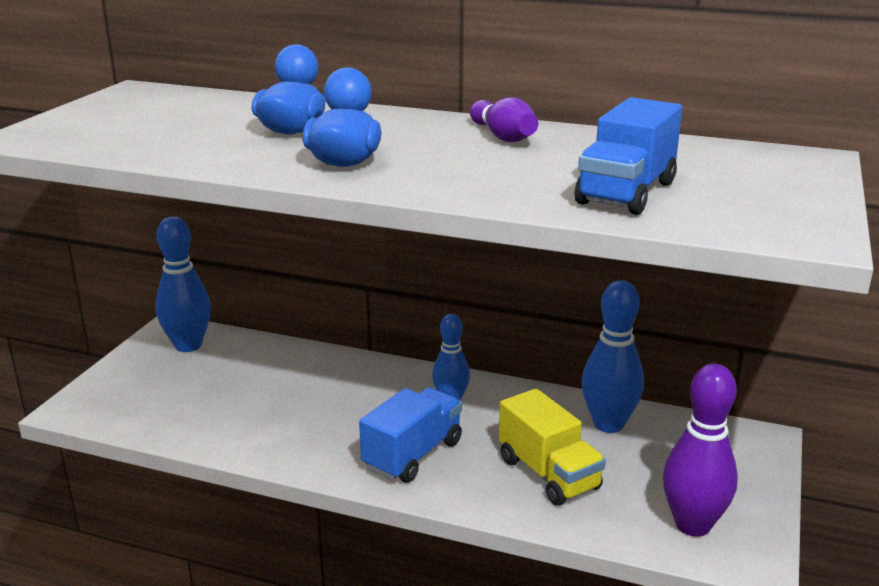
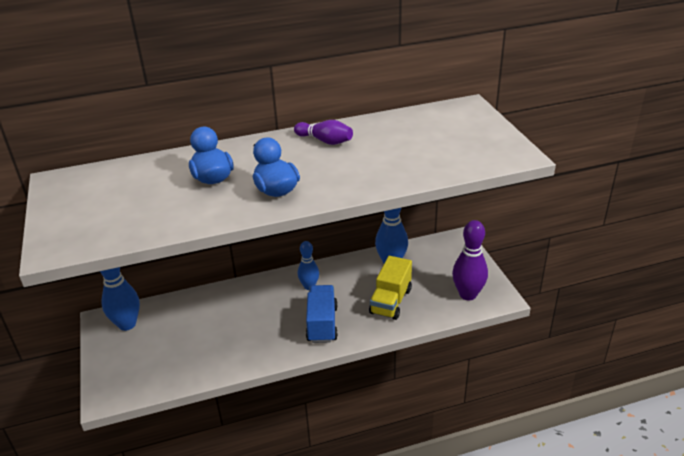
camera: 35 degrees left, 10 degrees up
(548, 474) = (391, 301): yellow truck -> yellow truck turned 90 degrees clockwise
(626, 193) = (426, 158): blue truck -> none

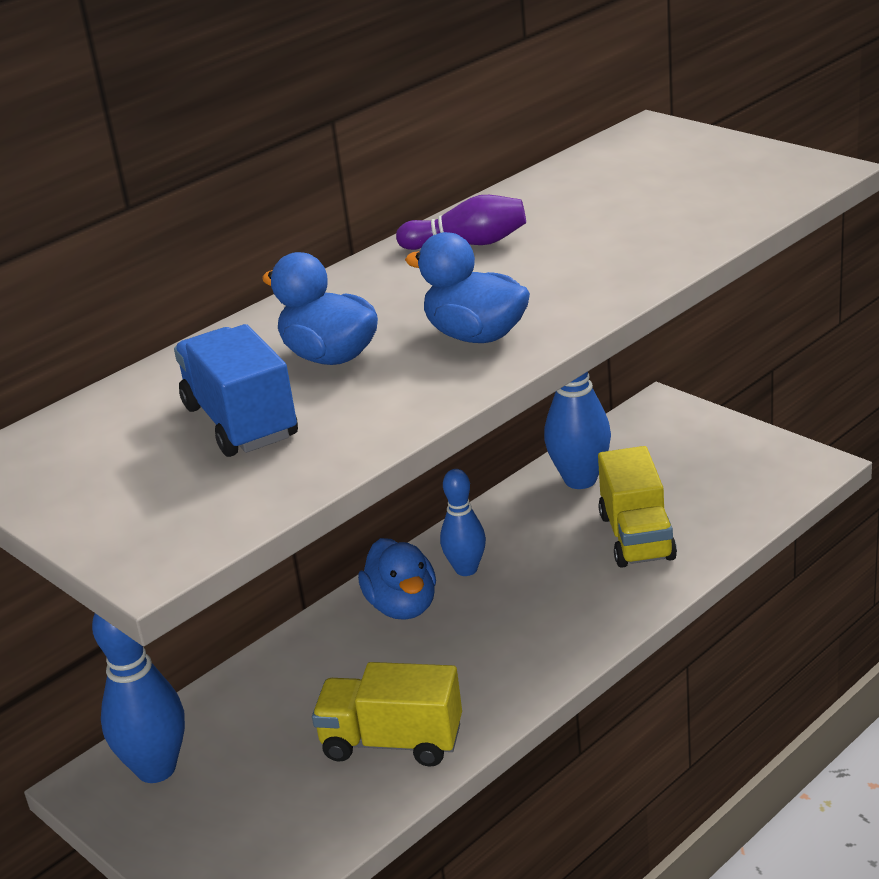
camera: 25 degrees left, 5 degrees down
(215, 354) = (392, 742): none -> yellow truck
(271, 293) = (402, 606): none -> blue duck
(322, 324) = (549, 617): blue truck -> blue truck (240, 422)
(468, 294) = (756, 479): purple bowling pin -> none

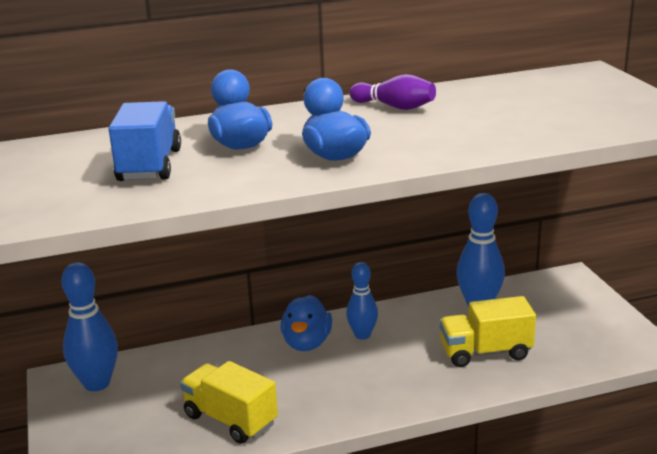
camera: 25 degrees right, 5 degrees down
(637, 537) = (485, 352): yellow truck -> yellow truck turned 60 degrees clockwise

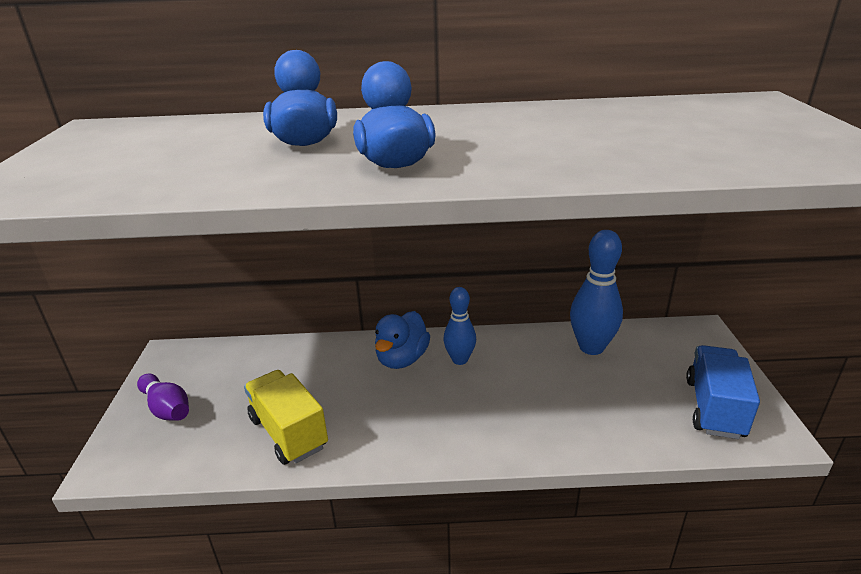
camera: 15 degrees right, 5 degrees up
(97, 383) = (195, 366): blue bowling pin -> none
(149, 165) = (192, 153): blue truck -> blue truck (714, 408)
(395, 107) = (506, 118): purple bowling pin -> purple bowling pin (167, 408)
(485, 352) = (580, 404): yellow truck -> none

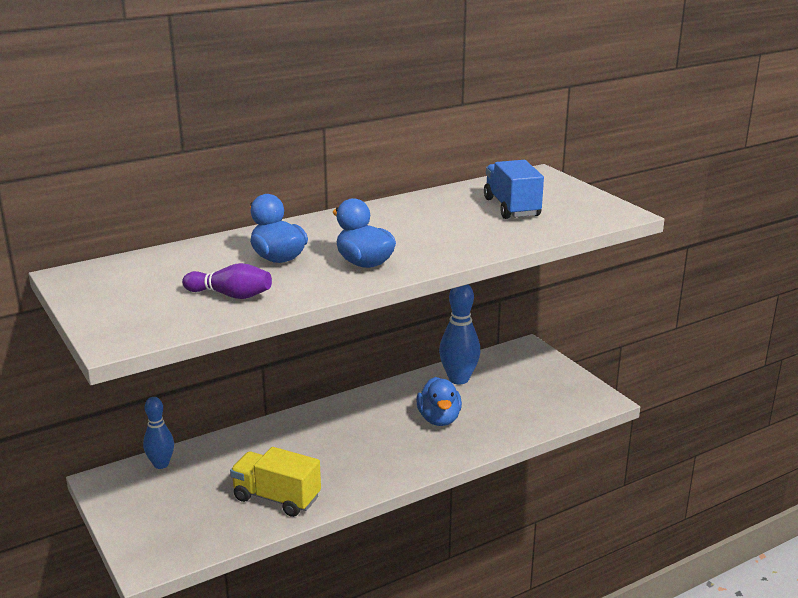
camera: 30 degrees left, 5 degrees down
(167, 408) = (152, 515): purple bowling pin -> purple bowling pin (231, 295)
(402, 359) = (320, 426): blue duck -> blue duck (439, 419)
(460, 359) = (367, 414): blue bowling pin -> blue bowling pin (161, 464)
(714, 408) = (560, 395): blue truck -> blue truck (511, 207)

